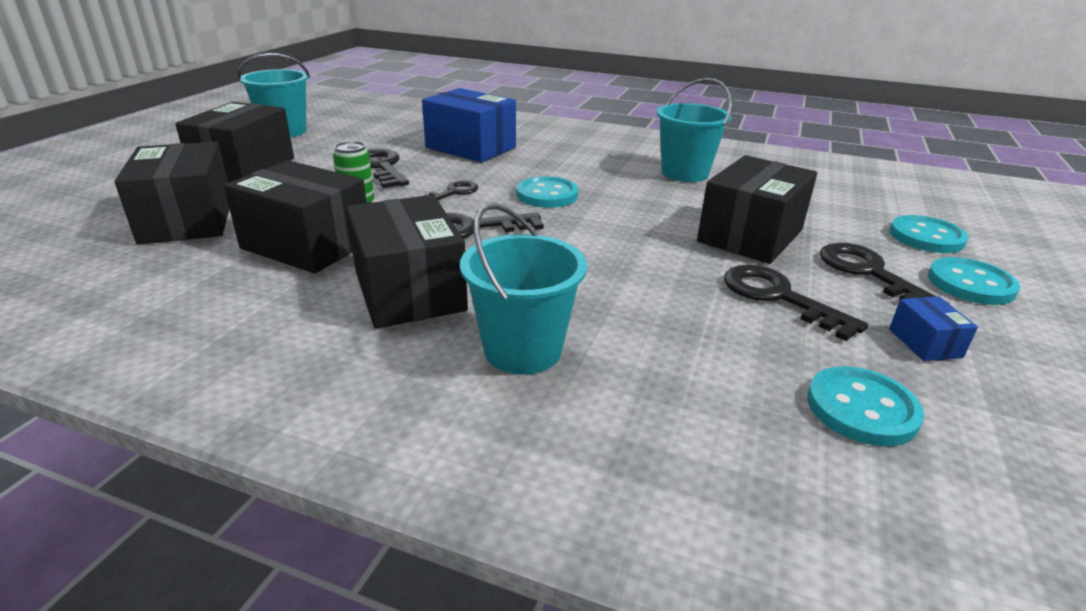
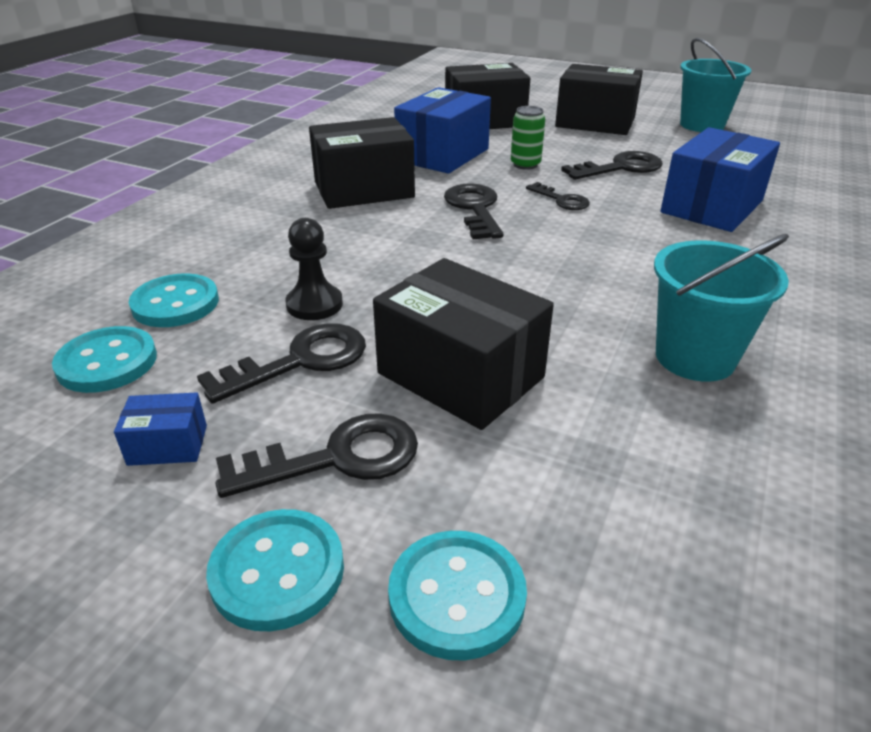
camera: 95 degrees right, 5 degrees up
(306, 245) = (443, 155): black box -> blue box
(523, 350) = (267, 227): turquoise bucket -> none
(547, 195) = (569, 246): turquoise button -> turquoise button (175, 303)
(689, 299) = (314, 304): none -> black pawn

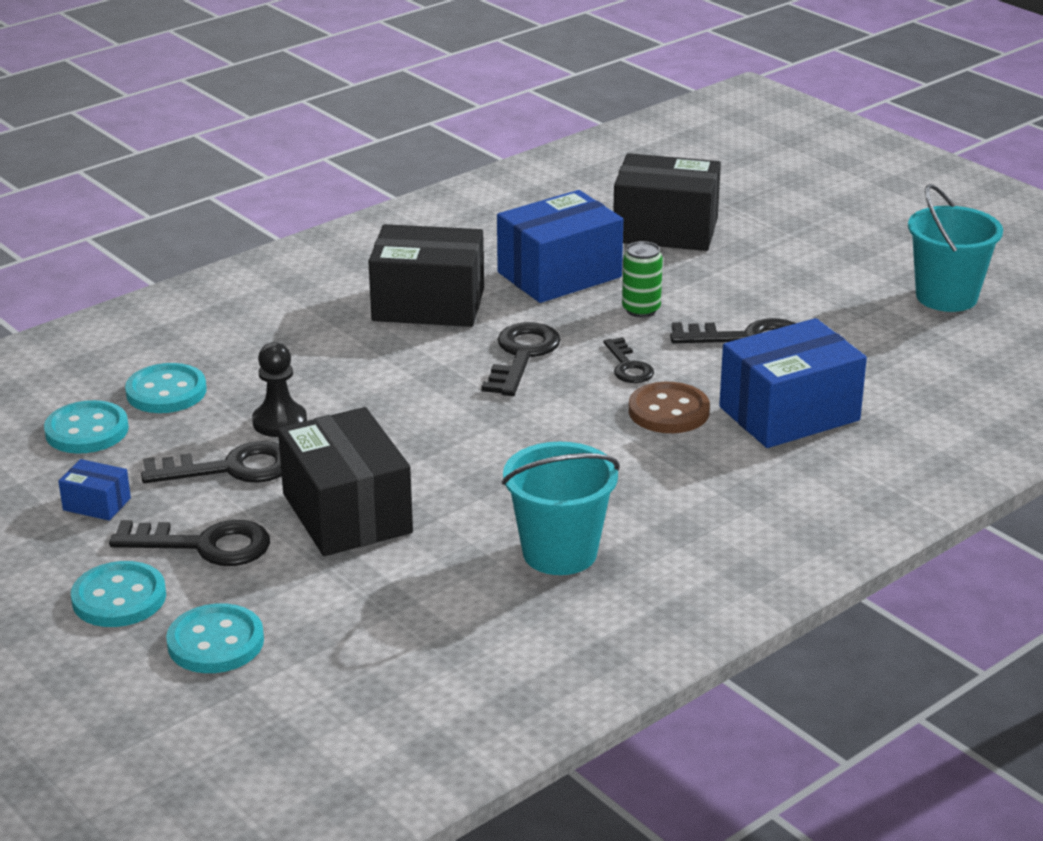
camera: 25 degrees right, 5 degrees down
(595, 122) = (805, 263): black box -> none
(629, 223) = (668, 411): none -> brown button

